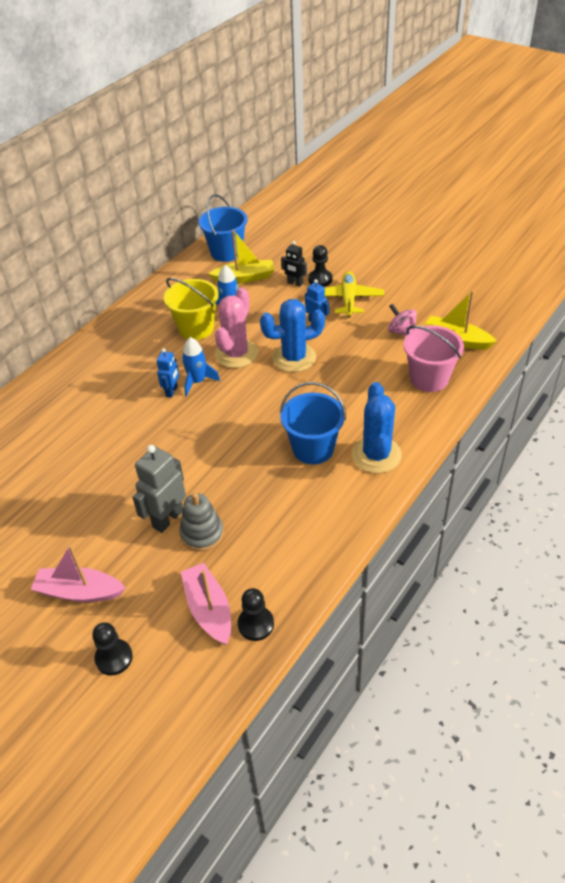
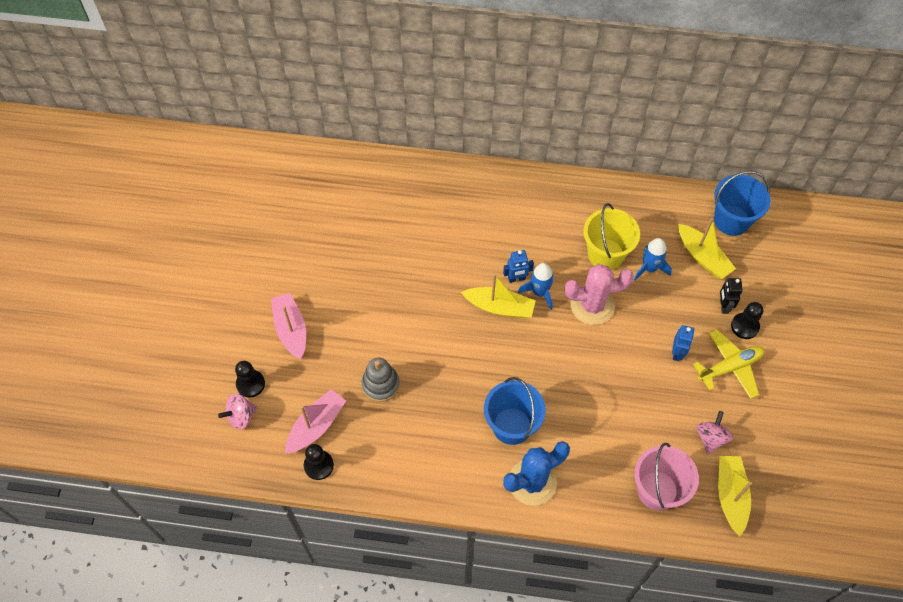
camera: 60 degrees right, 15 degrees up
(147, 683) = (241, 416): none -> pink spinning top
(167, 519) = (382, 352): grey robot -> none
(190, 413) = (499, 307): none -> yellow boat
(294, 358) = (615, 357): blue cactus -> none

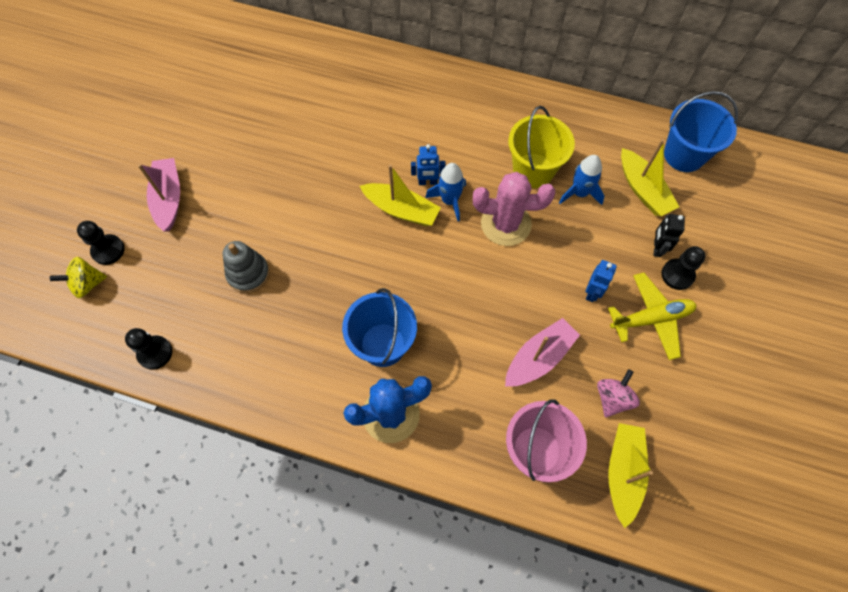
camera: 10 degrees right, 5 degrees up
(241, 416) = (87, 284): pink spinning top -> yellow spinning top
(316, 426) = (165, 308): pink boat -> pink boat (539, 357)

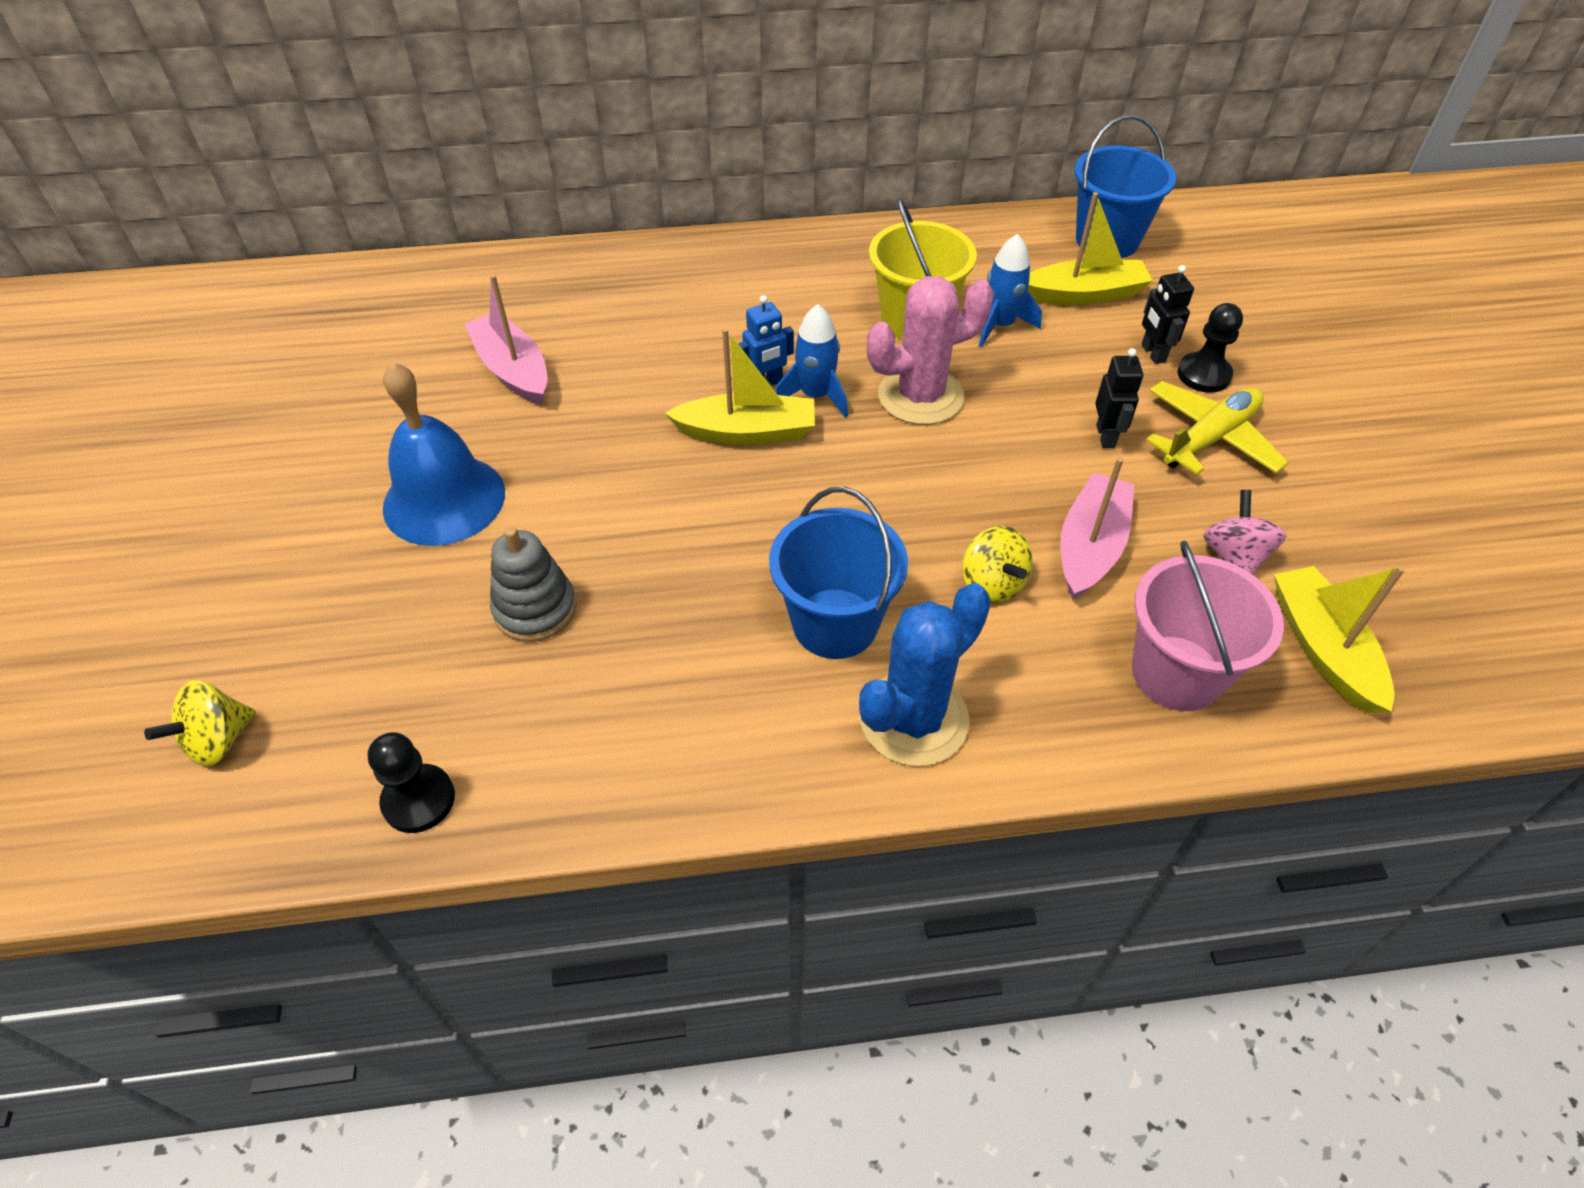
camera: 25 degrees left, 15 degrees down
(108, 250) = (237, 670): black pawn -> none
(168, 199) = (322, 551): pink boat -> pink boat (513, 370)
(235, 191) = (444, 499): none -> blue bell
(473, 357) = (992, 584): none -> yellow spinning top
(592, 292) = (1106, 436): blue robot -> black robot
(643, 190) = (1083, 294): yellow boat -> yellow boat turned 45 degrees counterclockwise

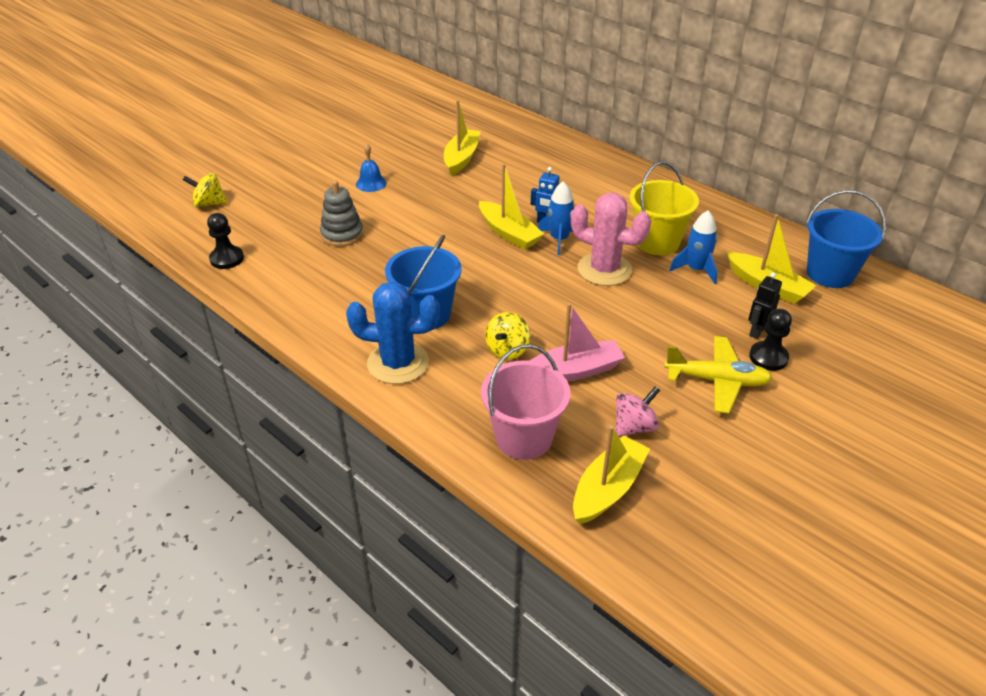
camera: 50 degrees right, 10 degrees down
(444, 499) = (371, 183): blue bell -> blue bell, size x0.50
(513, 370) = (461, 158): pink boat -> yellow boat
(1106, 436) = (663, 342): black robot -> none

